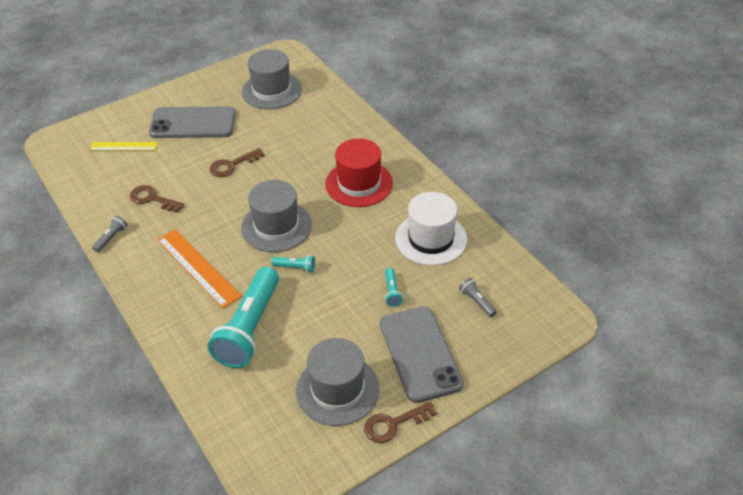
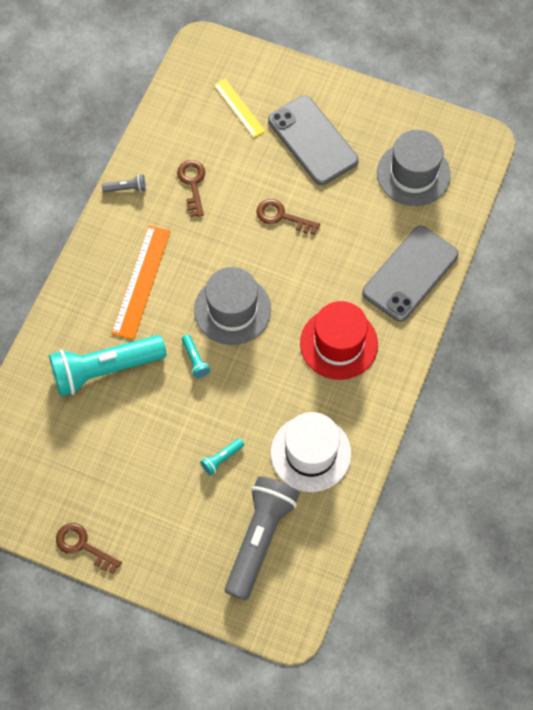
camera: 55 degrees right, 20 degrees up
(337, 389) = (89, 481): grey hat -> none
(420, 354) = (168, 524): grey phone -> grey phone (410, 274)
(477, 302) = (259, 539): grey flashlight -> grey flashlight, size x2.48

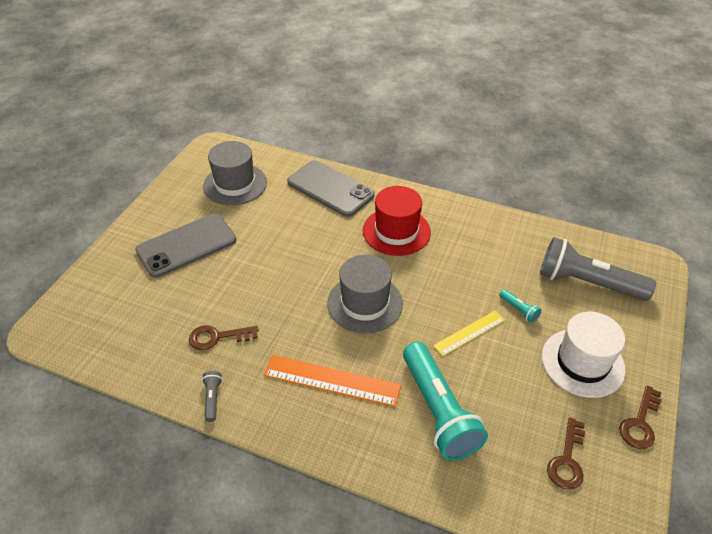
camera: 90 degrees left, 20 degrees down
(195, 360) = (420, 332): turquoise flashlight -> none
(239, 108) = (133, 300): yellow ruler -> yellow ruler (469, 333)
(282, 216) = (266, 267): brown key -> brown key (567, 460)
(310, 453) = (501, 250): white hat -> white hat (582, 362)

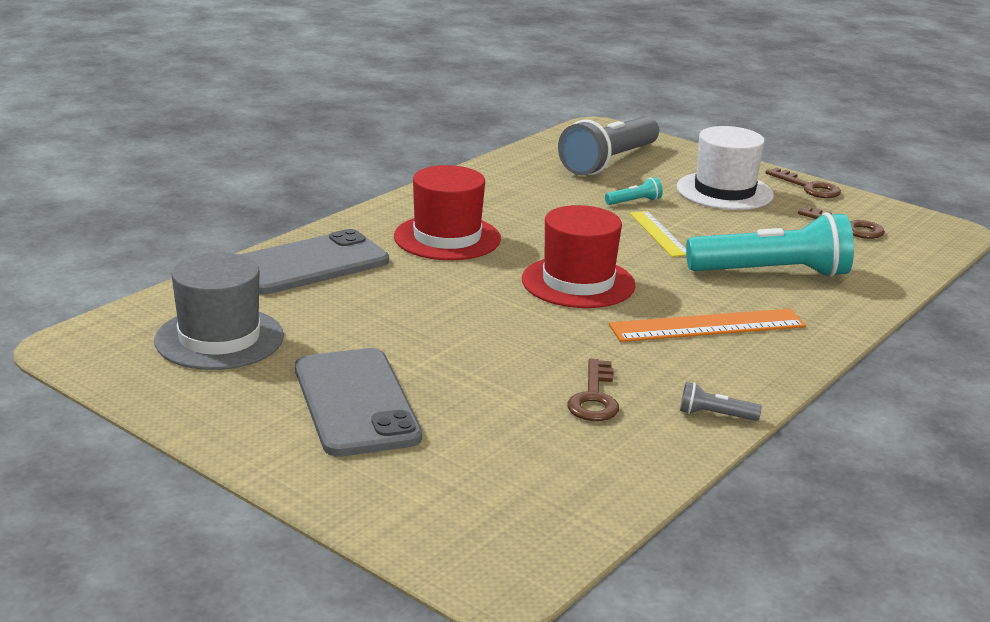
camera: 75 degrees left, 20 degrees down
(332, 380) = (707, 326): orange ruler -> orange ruler turned 45 degrees clockwise
(365, 303) = (578, 282): grey hat -> red hat

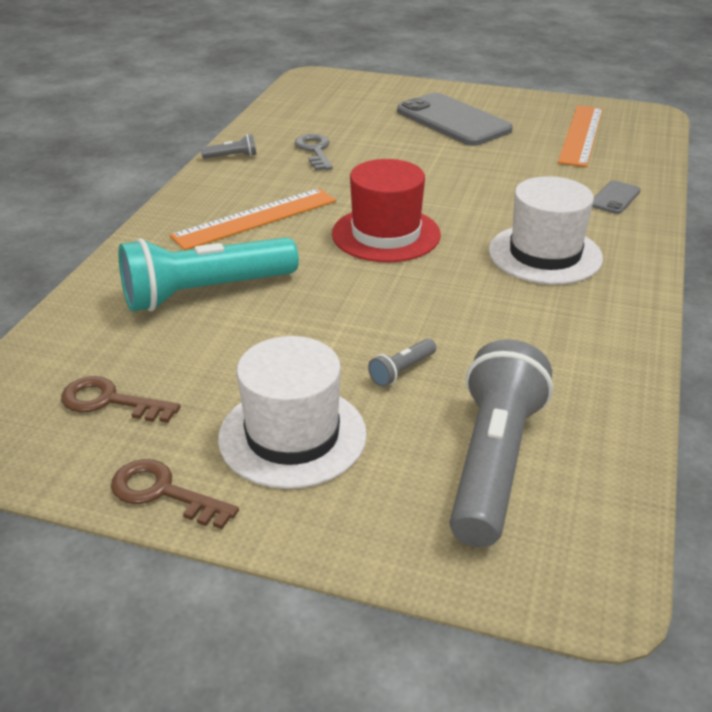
camera: 160 degrees right, 10 degrees up
(219, 338) = (581, 135): grey hat -> orange ruler
(309, 264) = (615, 198): grey phone -> grey phone, size x0.46
(447, 238) = (545, 254): red hat -> white hat
(594, 398) = (315, 151): brown key -> grey key
(634, 202) = (402, 371): turquoise flashlight -> grey flashlight
(659, 233) = (344, 319): yellow ruler -> none

